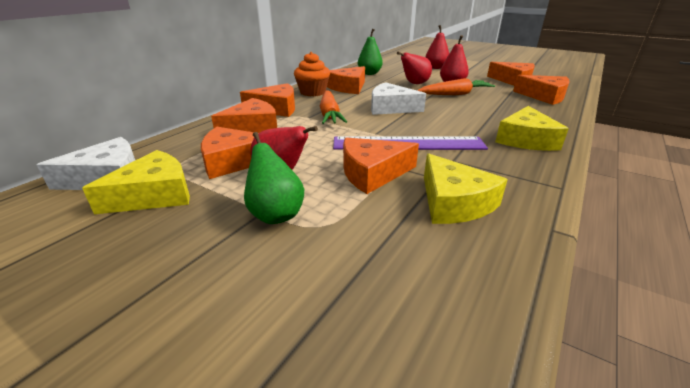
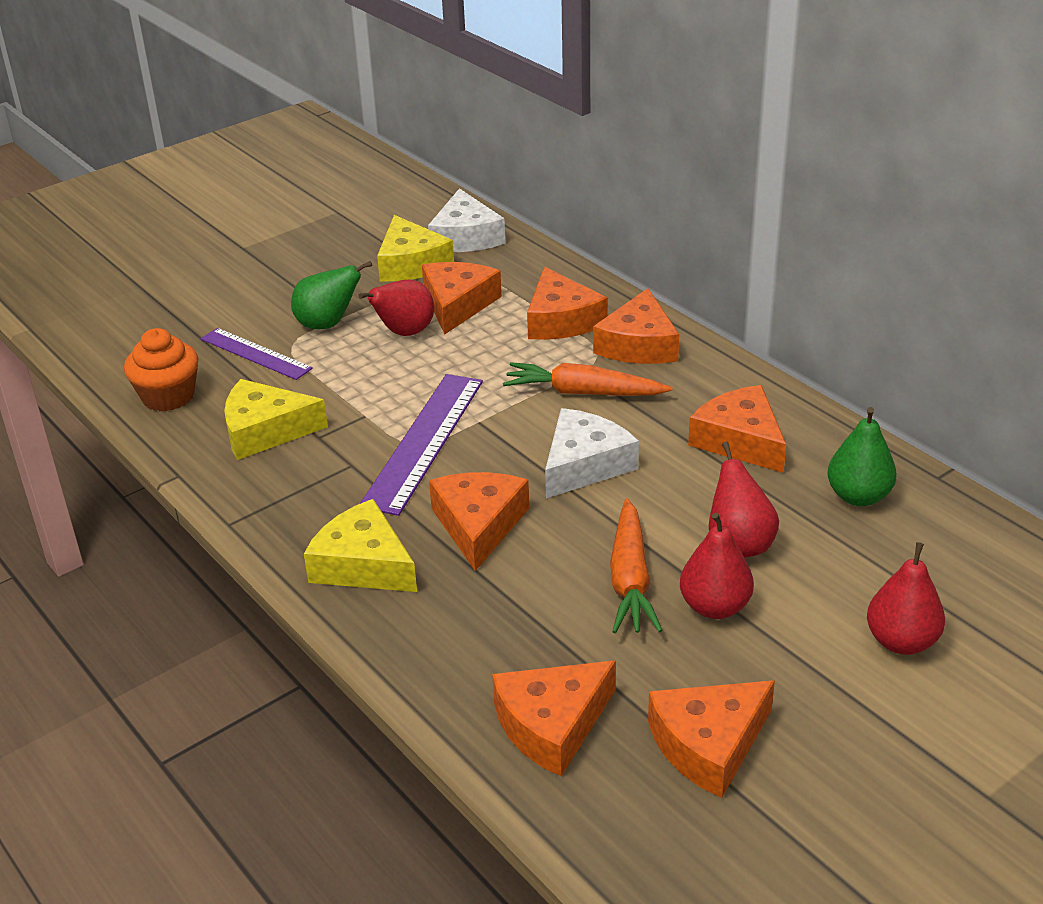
camera: 110 degrees right, 5 degrees up
(313, 92) = (720, 391): orange cupcake -> orange cupcake (168, 396)
(345, 245) = (255, 354): none -> purple ruler
(372, 173) = (363, 393): orange cheese -> orange cheese (479, 525)

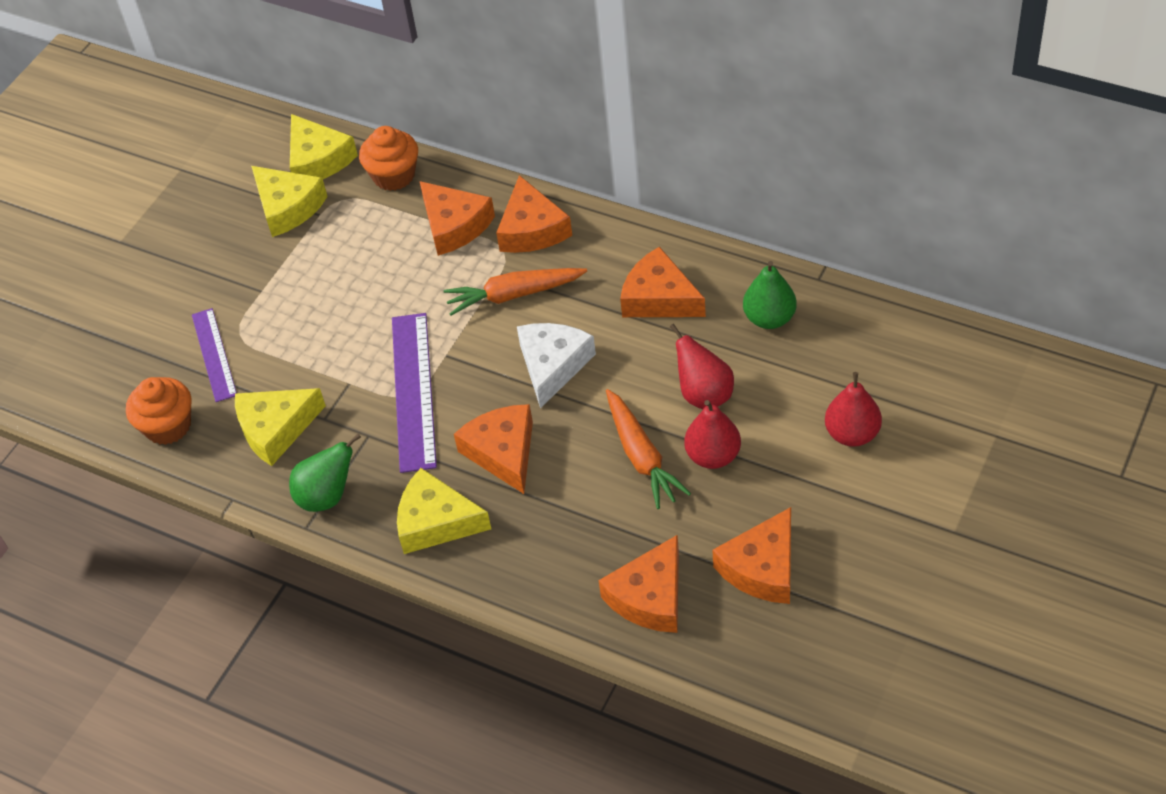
camera: 20 degrees left, 15 degrees up
(255, 354) = (214, 354): purple ruler -> purple ruler turned 60 degrees clockwise
(327, 324) = (256, 300): green pear -> green pear (327, 496)
(404, 333) = (329, 286): red pear -> none
(457, 304) = (356, 239): orange cheese -> none
(465, 237) = (318, 160): white cheese -> yellow cheese
(529, 267) = (394, 176): none -> orange cupcake

